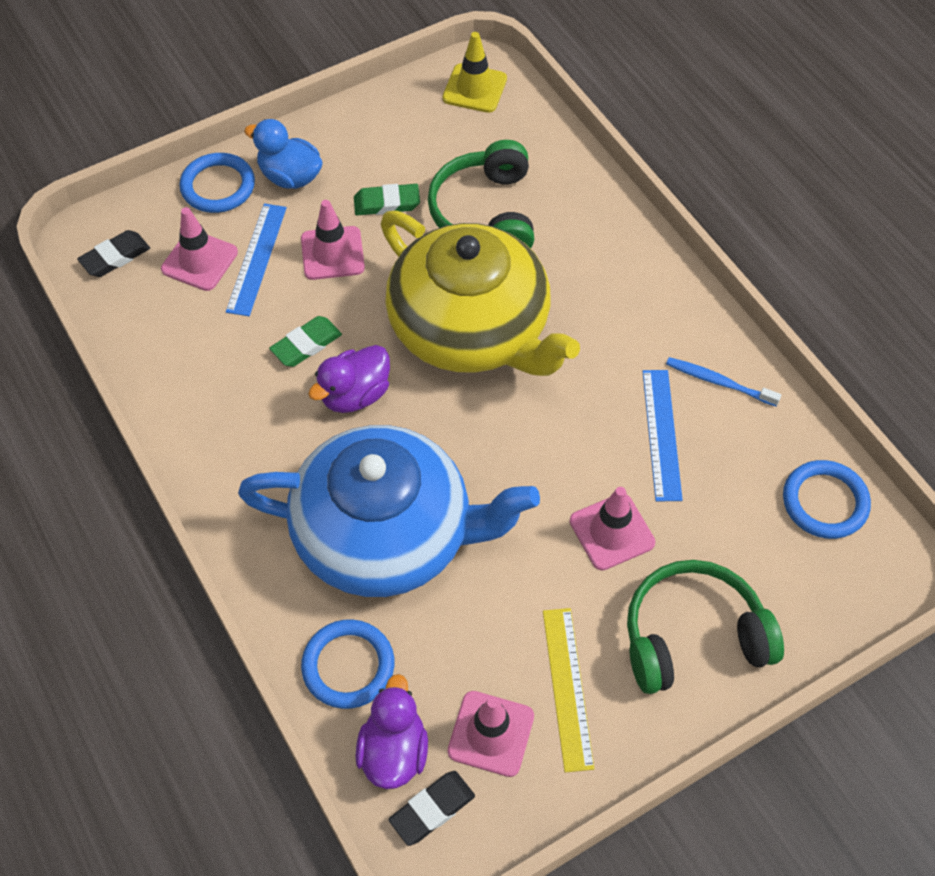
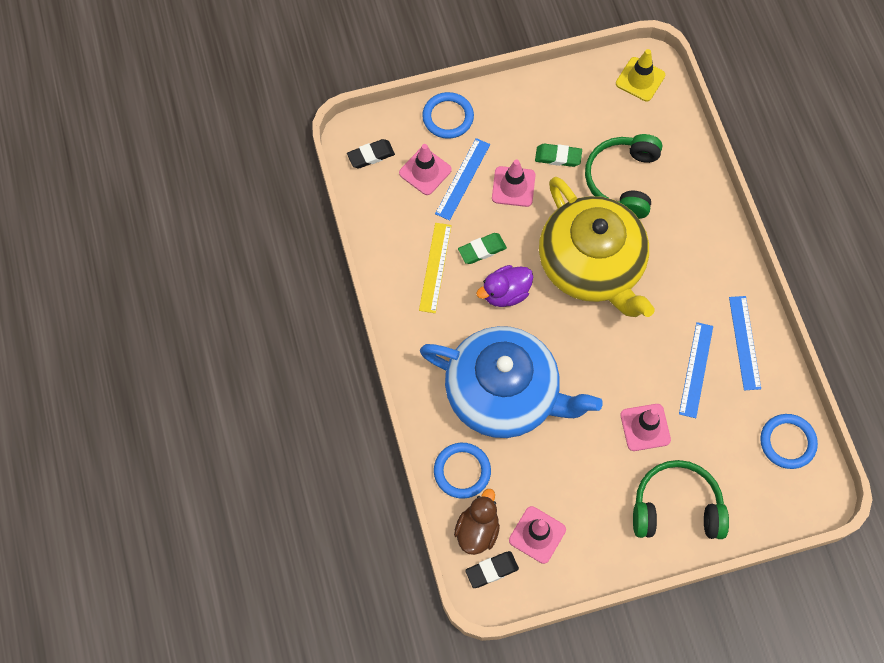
camera: 15 degrees right, 10 degrees up
(290, 176) = (497, 121): blue duck -> none
(393, 751) = (477, 530): purple duck -> brown duck
(567, 688) = (590, 519): yellow ruler -> yellow ruler (435, 267)
(718, 382) = (744, 342): blue toothbrush -> blue ruler

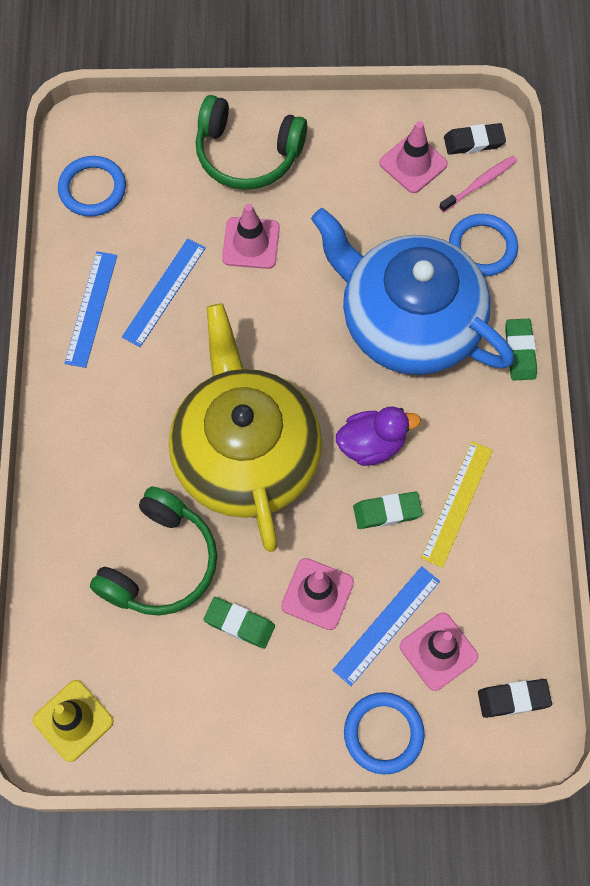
camera: 165 degrees left, 0 degrees up
(414, 390) = (520, 351): none -> green eraser
(477, 530) = (480, 183): brown duck -> pink toothbrush

